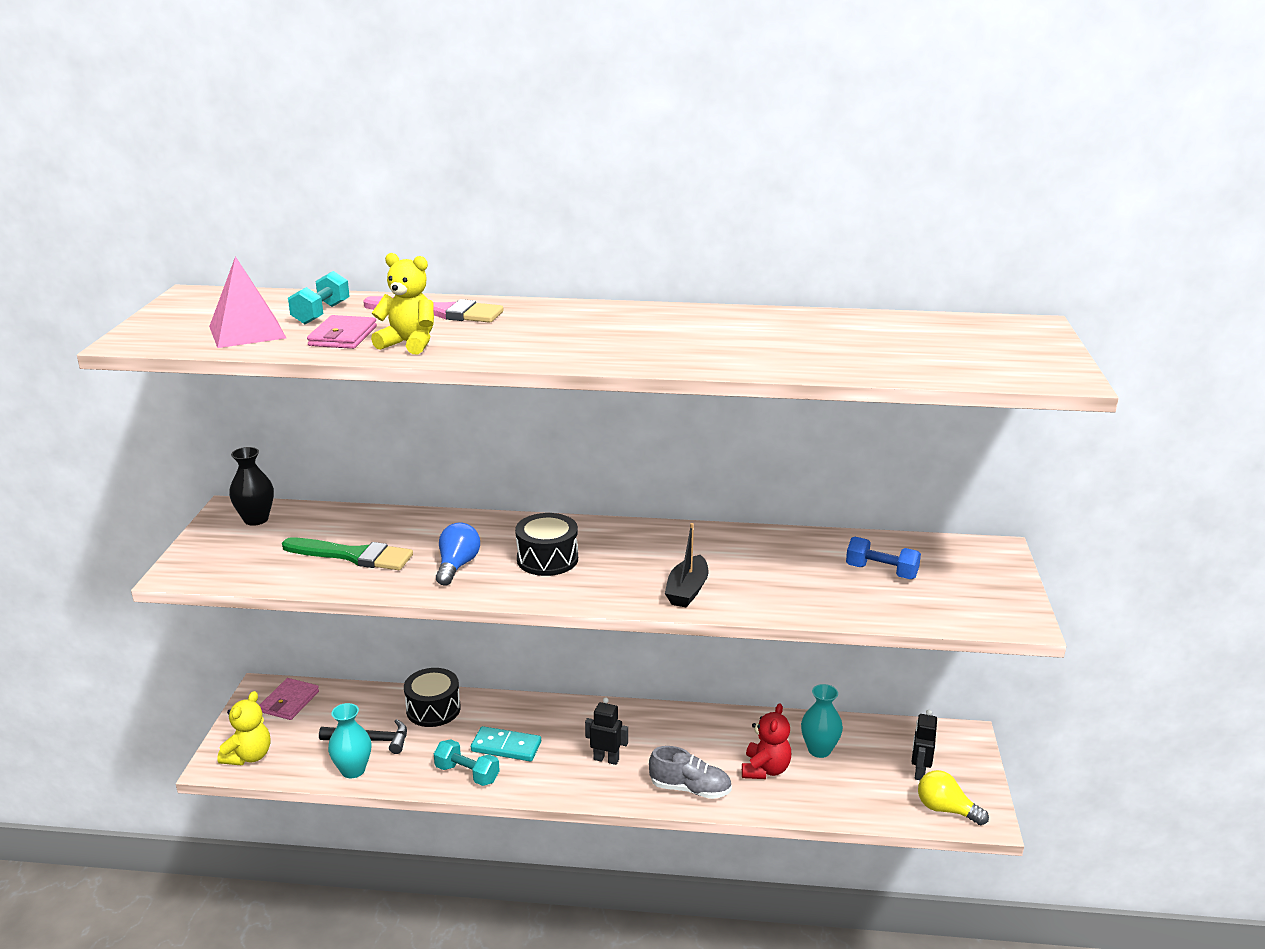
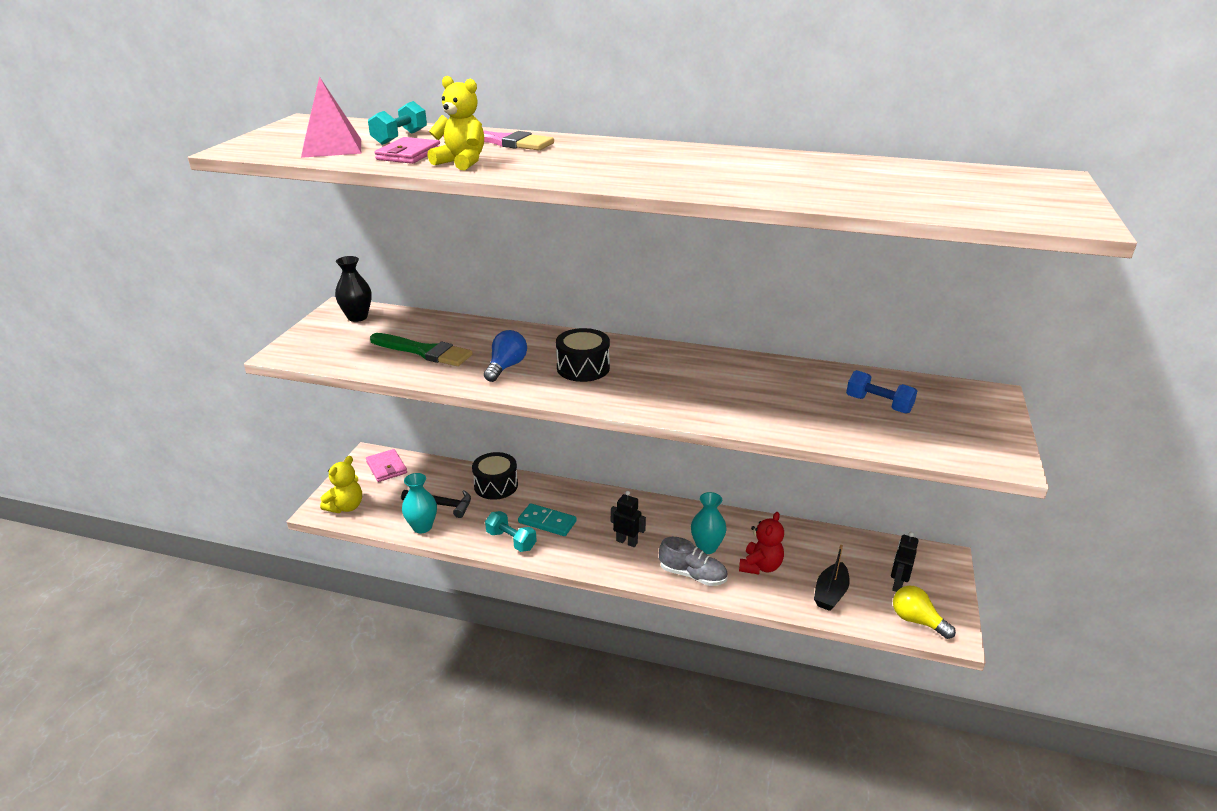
camera: 10 degrees right, 5 degrees up
(289, 702) = (386, 467): pink wallet -> pink wallet turned 60 degrees counterclockwise
(687, 591) = (697, 405): black boat -> black boat (830, 593)
(819, 750) = (810, 555): turquoise vase -> turquoise vase (706, 547)

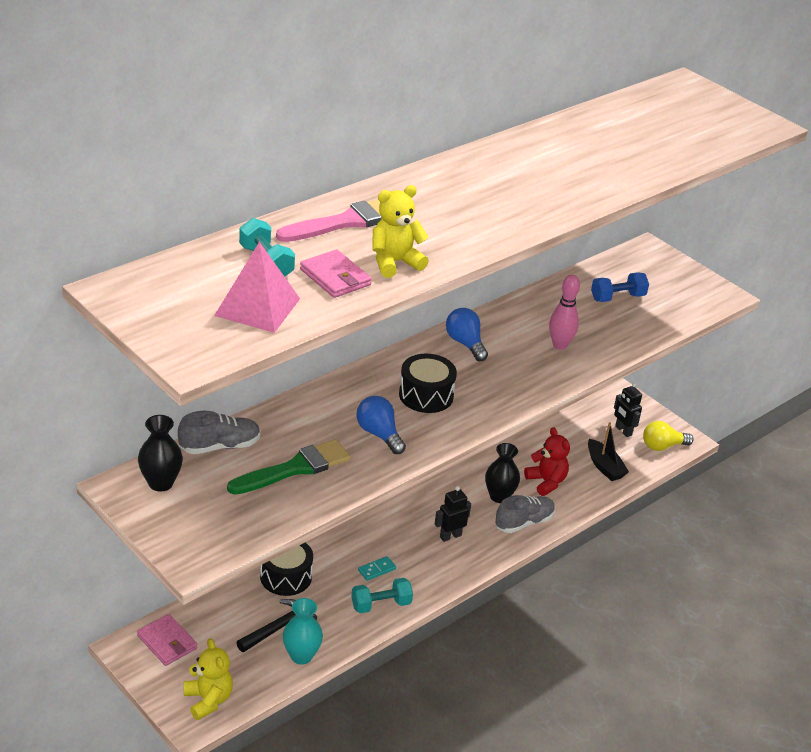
camera: 60 degrees left, 5 degrees up
(386, 467) = (167, 642): pink wallet -> pink wallet turned 45 degrees clockwise
(419, 320) = (220, 446): none -> grey shoe
(547, 522) = (377, 570): turquoise domino -> turquoise domino, size x0.60
(679, 360) = (465, 343): none -> blue light bulb
(706, 547) = (499, 496): turquoise vase -> black vase
(750, 400) = (560, 345): none -> pink bowling pin

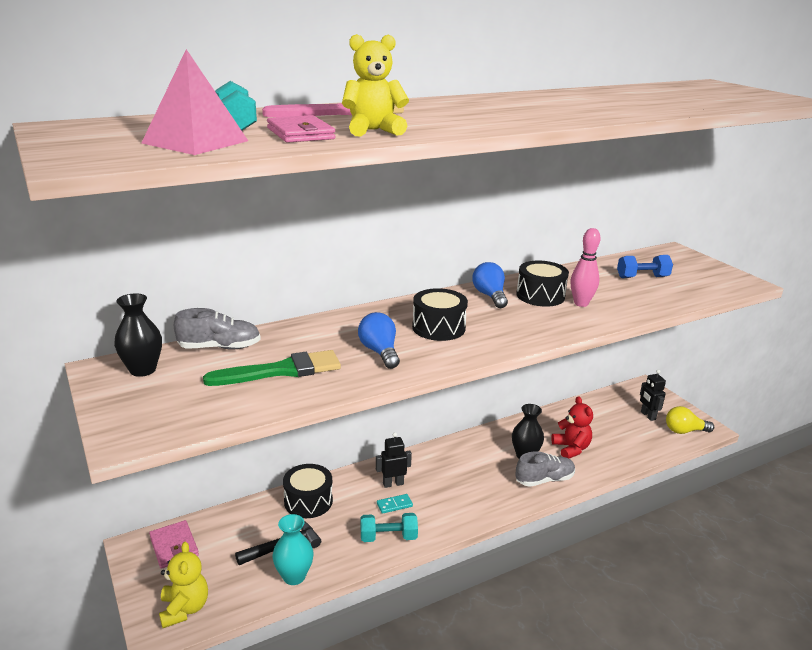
camera: 15 degrees right, 10 degrees down
(450, 536) = (472, 484): black robot -> black robot (393, 484)
(517, 338) = (540, 296): none -> black drum
(604, 467) = (628, 442): black boat -> none

